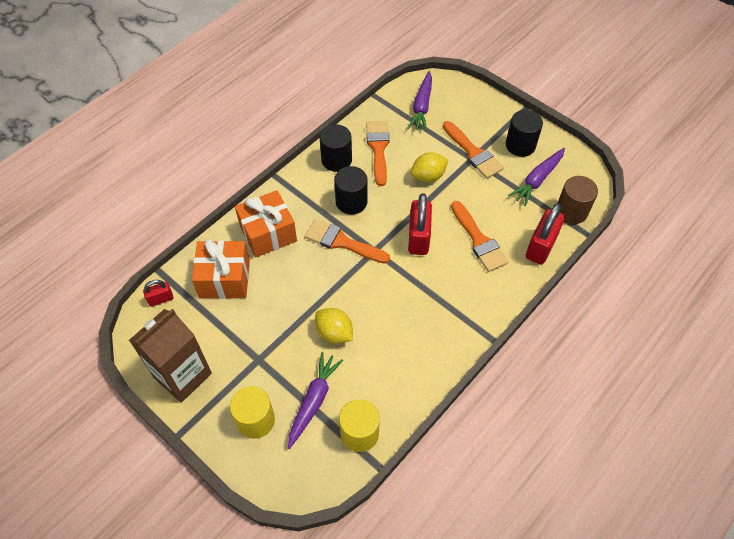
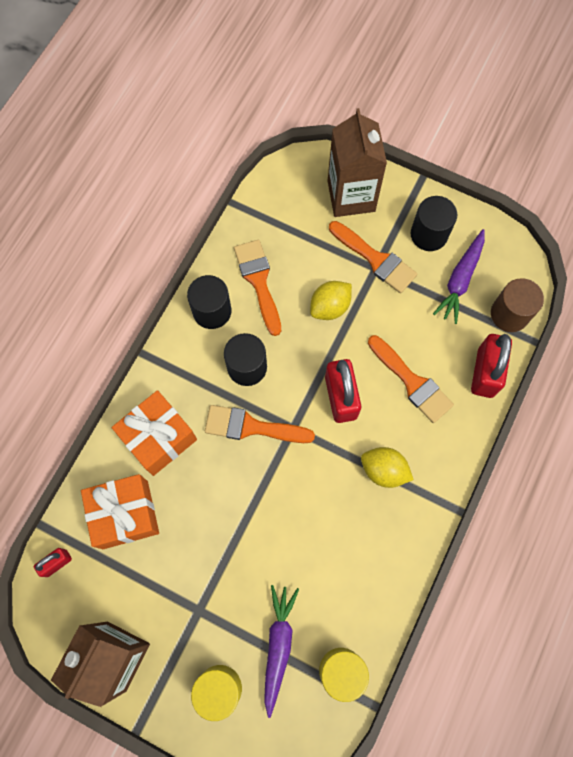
camera: 15 degrees left, 15 degrees up
(334, 333) = (277, 551): yellow lemon -> yellow lemon (384, 470)
(422, 106) = (295, 205): purple carrot -> none
(466, 109) = (351, 196): none -> brown carton

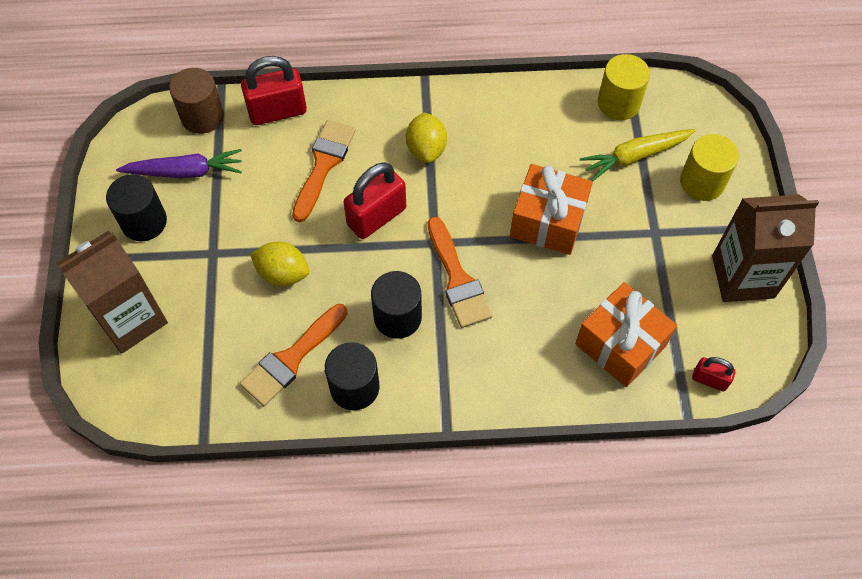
camera: 120 degrees left, 10 degrees down
(159, 438) = (526, 359): orange gift -> orange gift (548, 221)
(278, 645) = (635, 156): purple carrot -> yellow carrot
(375, 259) = (201, 257): orange brush -> none

